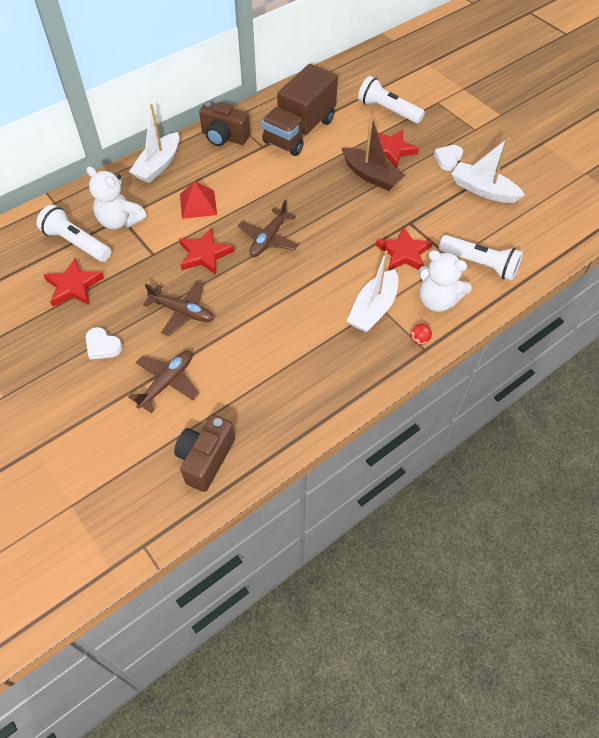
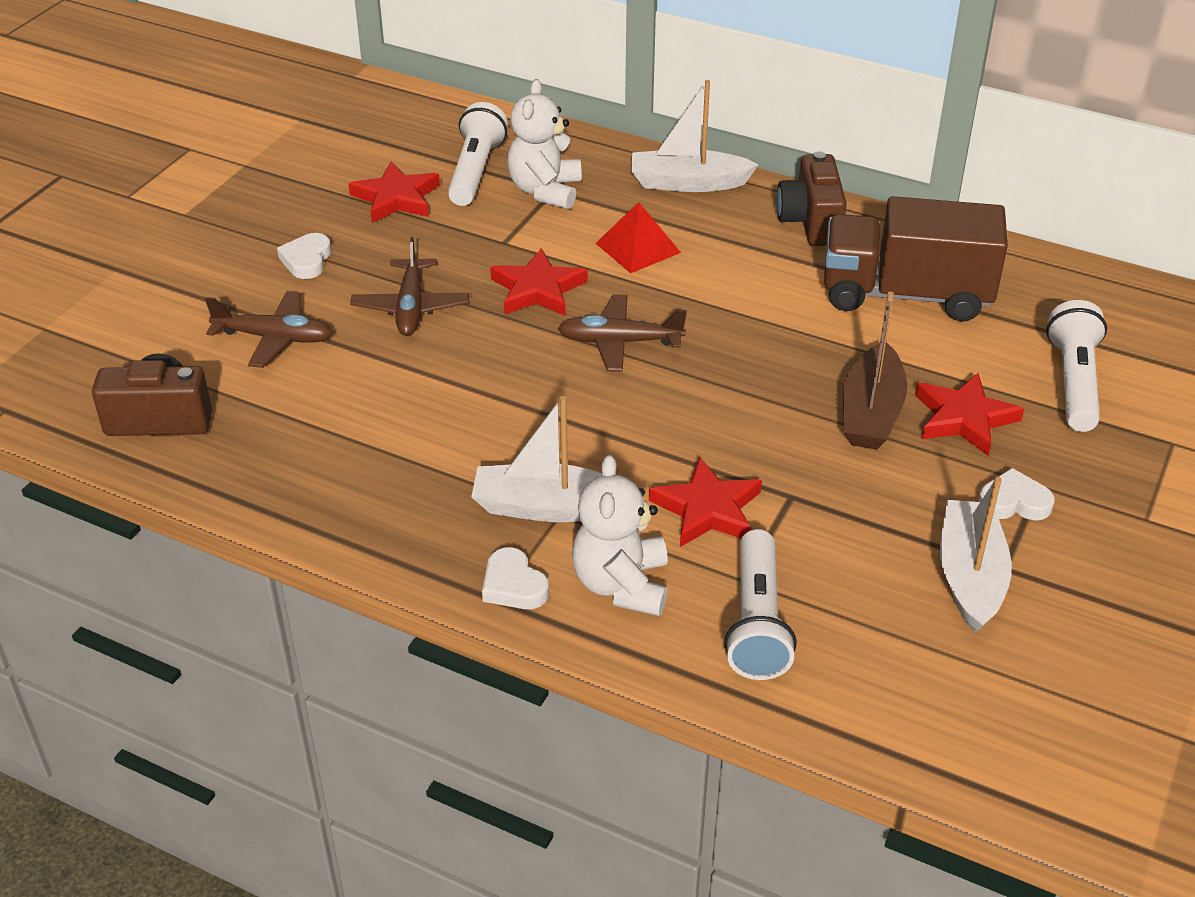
camera: 65 degrees right, 15 degrees down
(419, 340) = (513, 585): red ball -> white heart

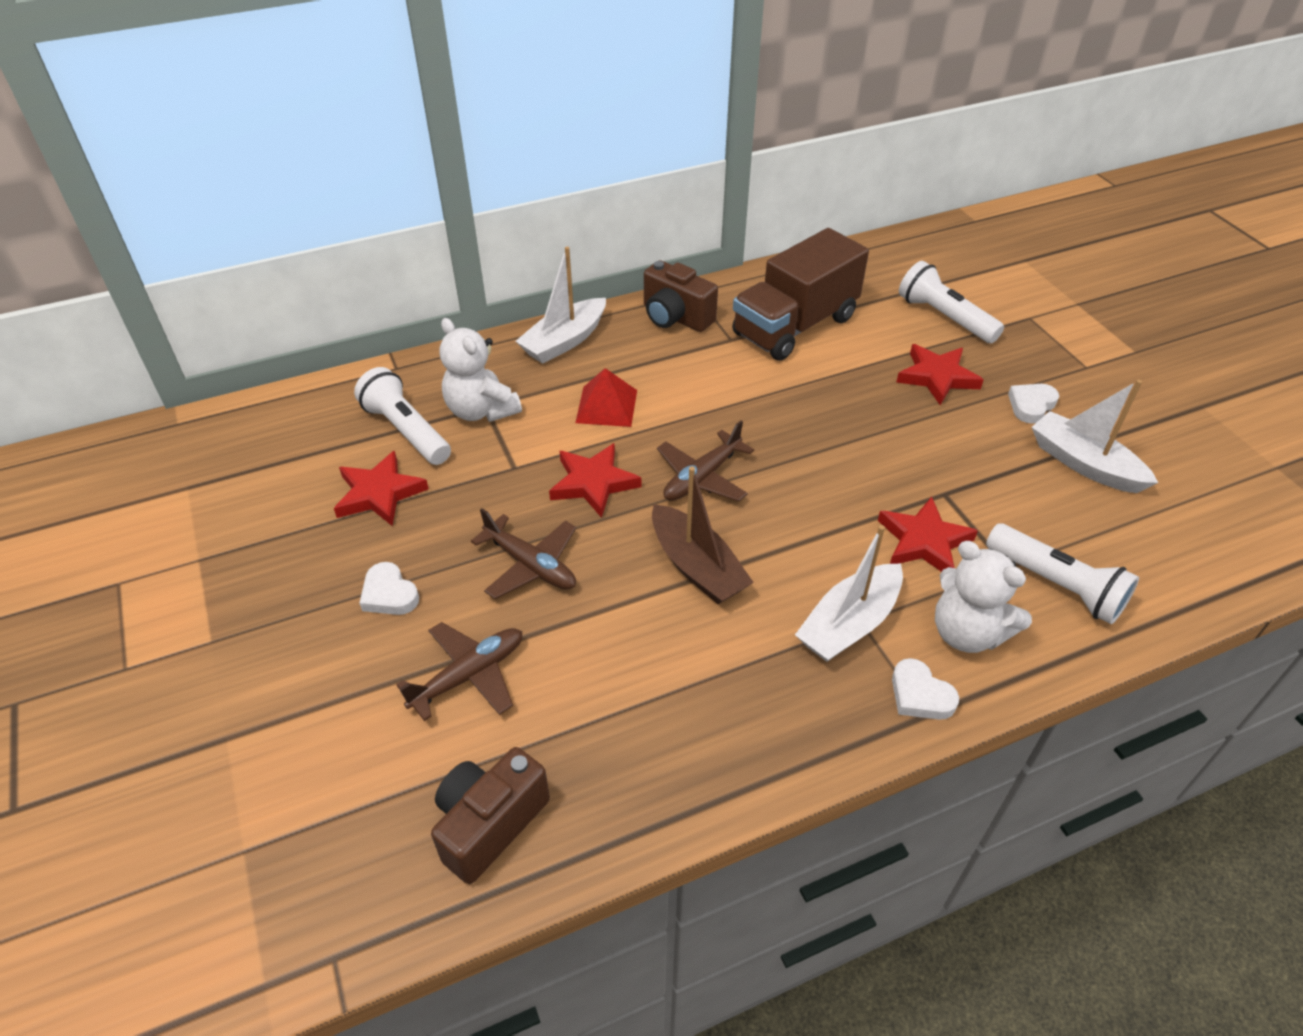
camera: 50 degrees left, 5 degrees up
(513, 585) = (920, 695): white heart -> white heart turned 45 degrees clockwise
(871, 412) = (895, 410): brown boat -> brown boat (697, 567)

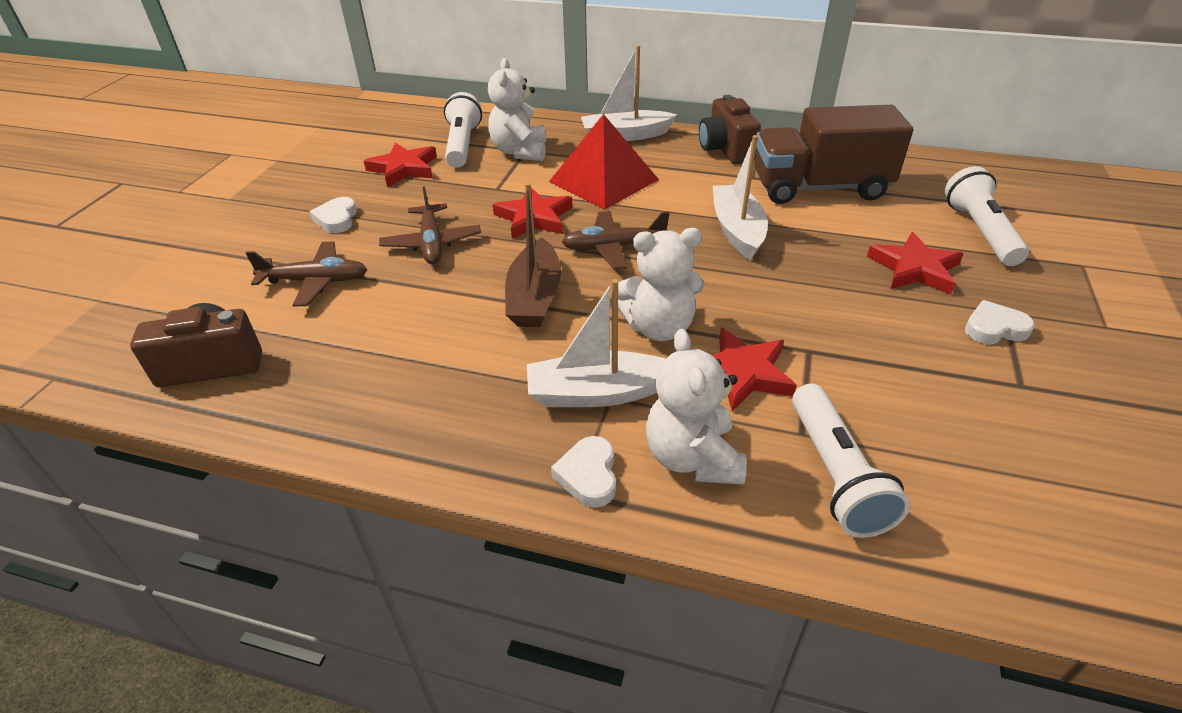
camera: 40 degrees right, 5 degrees down
(606, 406) = (603, 180): red pyramid -> red pyramid, size x1.61
(825, 536) = (658, 327): none -> white teddy bear
(1084, 464) = (999, 398): white boat -> white boat (737, 230)

